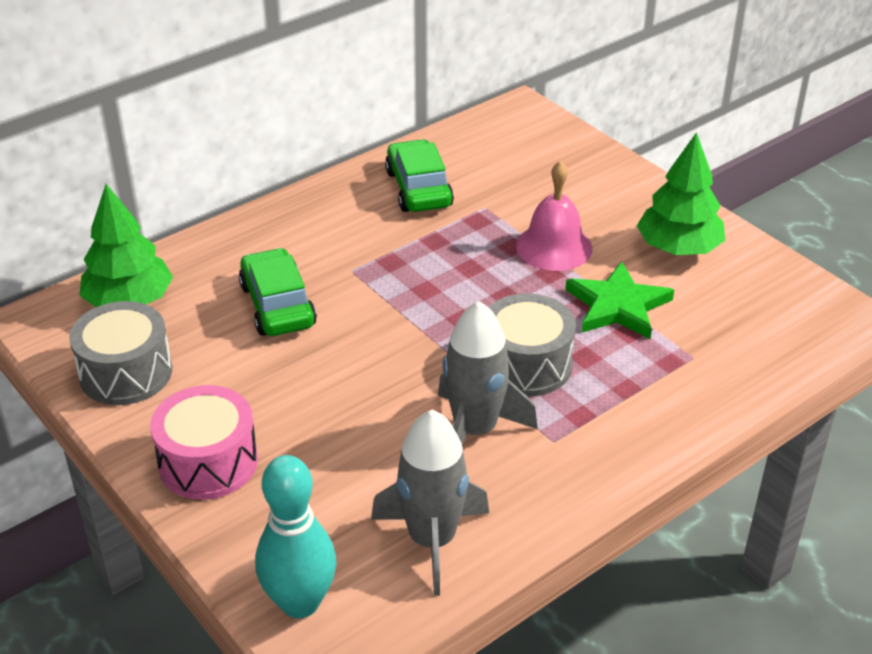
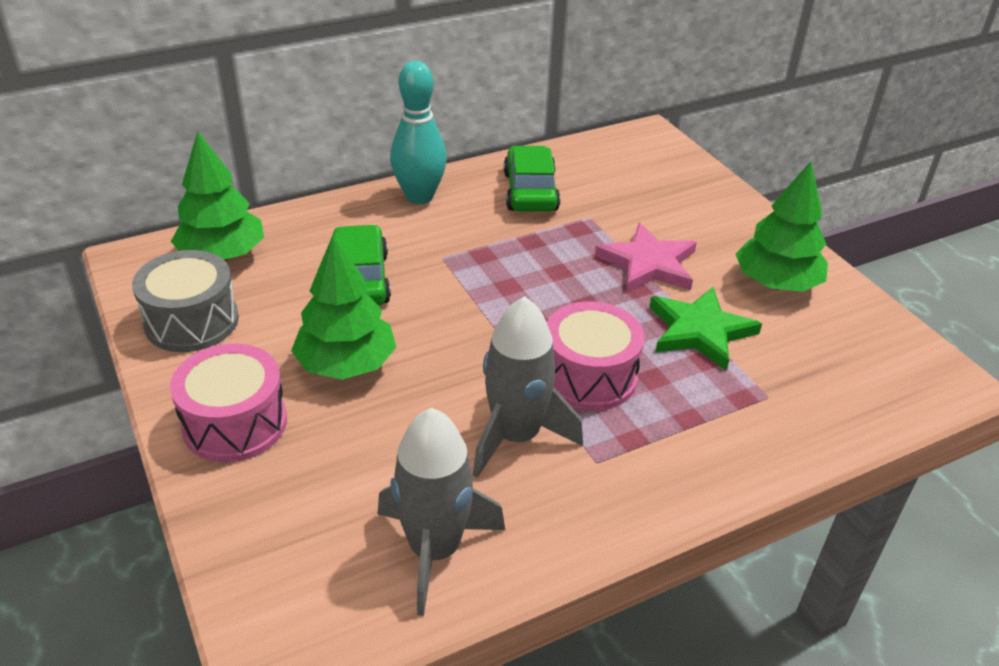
camera: 10 degrees right, 0 degrees up
(294, 390) = (346, 364): none -> green tree
(300, 602) = (271, 595): turquoise bowling pin -> turquoise bowling pin (419, 196)
(526, 364) = (589, 376): grey drum -> pink drum
(554, 247) = (648, 264): pink bell -> pink star

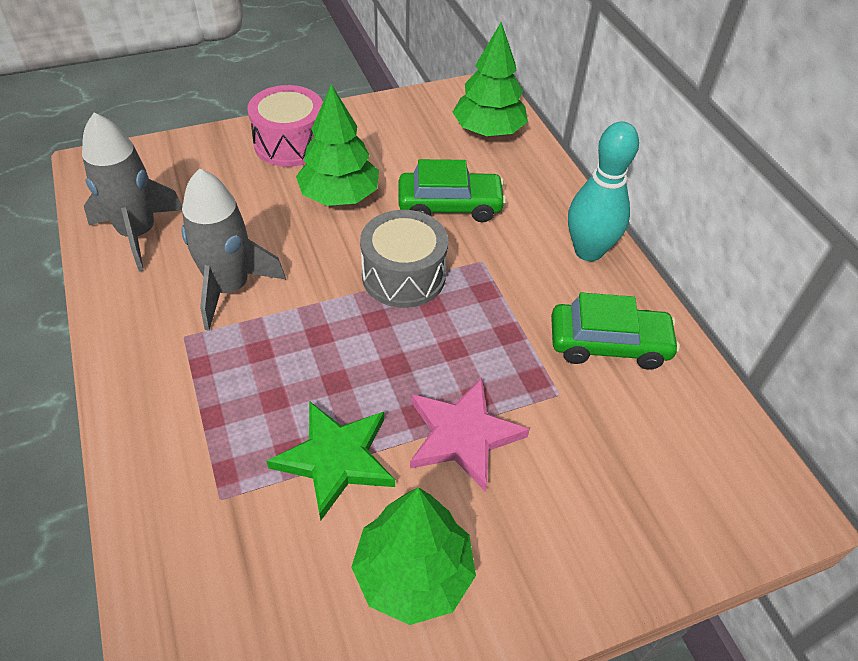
camera: 95 degrees right, 10 degrees up
(192, 321) = (405, 120): grey drum -> grey drum (403, 276)
(589, 376) = (288, 348): pink drum -> none

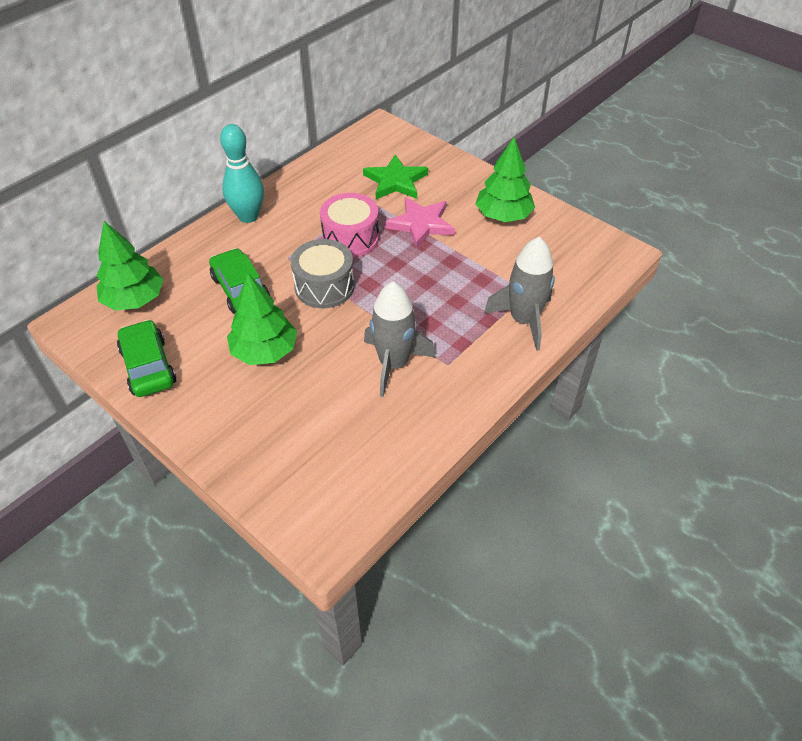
camera: 115 degrees left, 0 degrees up
(138, 233) = (380, 447): grey rocket -> grey rocket (523, 320)
(290, 143) = (214, 412): pink drum -> pink drum (350, 238)
(336, 459) = (471, 261): green star -> green star (396, 181)
(608, 344) = (322, 192): green car -> green car (148, 366)

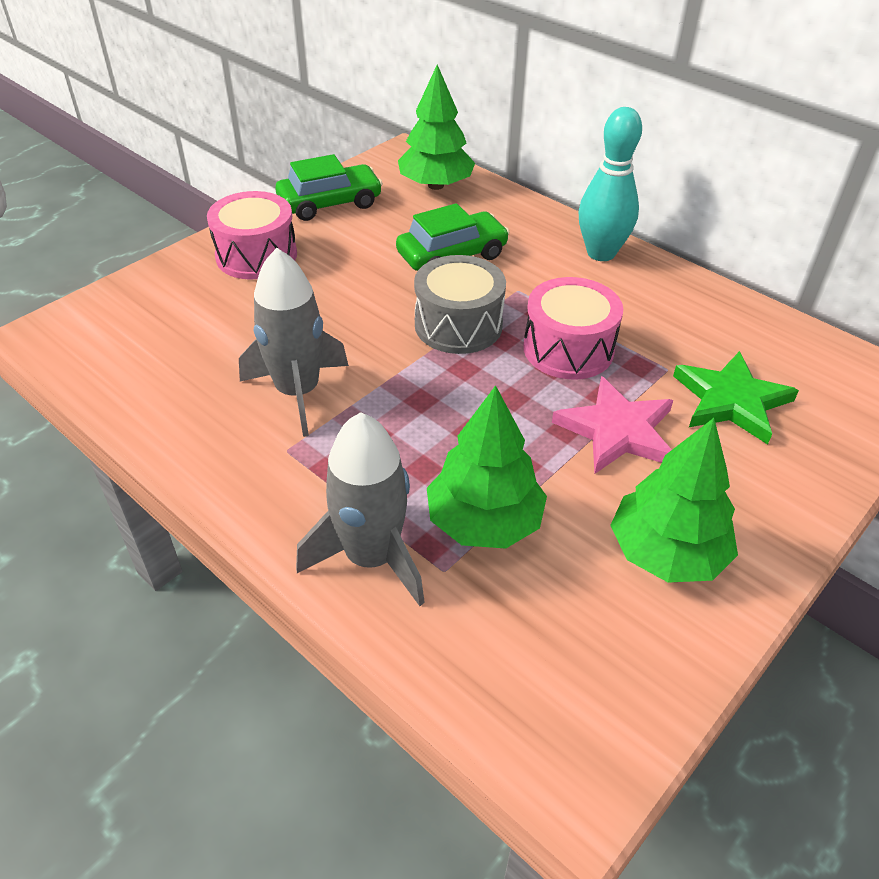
camera: 90 degrees right, 5 degrees down
(224, 408) = (256, 255): none -> pink drum
(265, 351) = (340, 279): green tree -> green tree (484, 522)

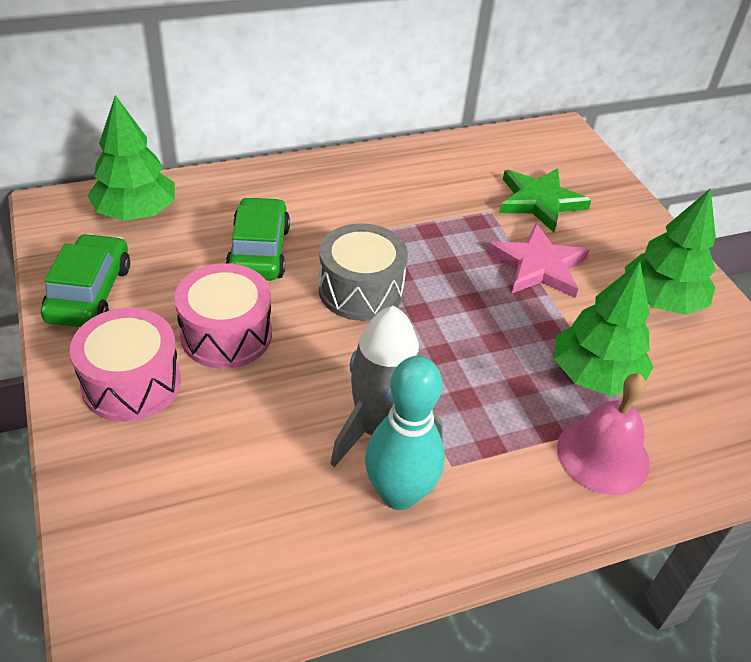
camera: 65 degrees left, 0 degrees up
(371, 557) = (603, 455): grey rocket -> pink bell
(568, 349) = (435, 246): pink drum -> pink drum (226, 334)
(601, 253) = (330, 173): turquoise bowling pin -> turquoise bowling pin (399, 494)

